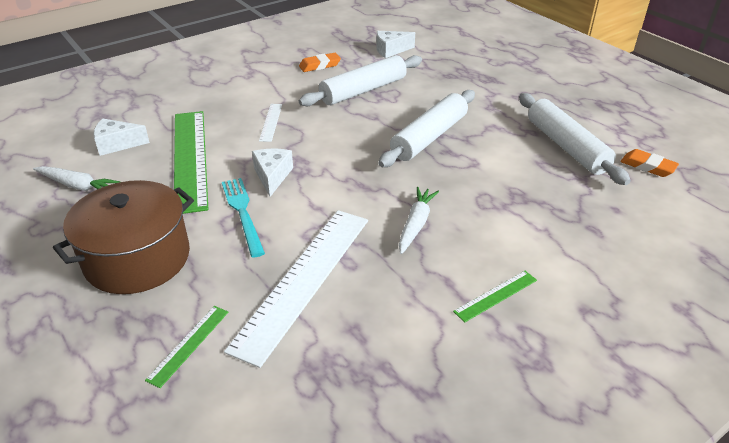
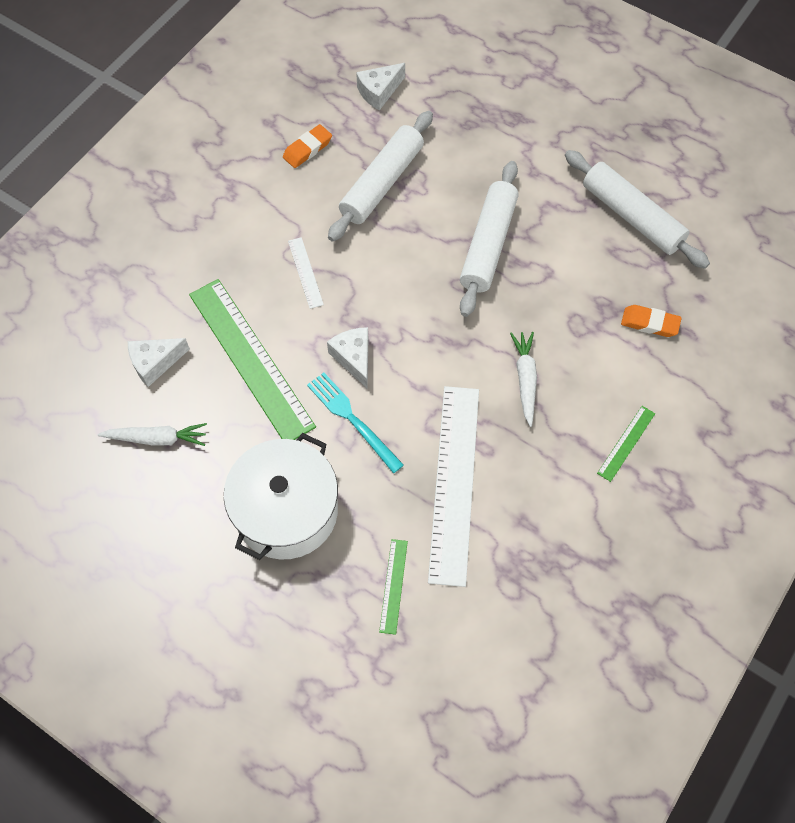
camera: 20 degrees left, 25 degrees up
(137, 258) = (286, 510): brown pot -> white pot
(647, 166) = (717, 224): orange eraser -> orange eraser (649, 323)

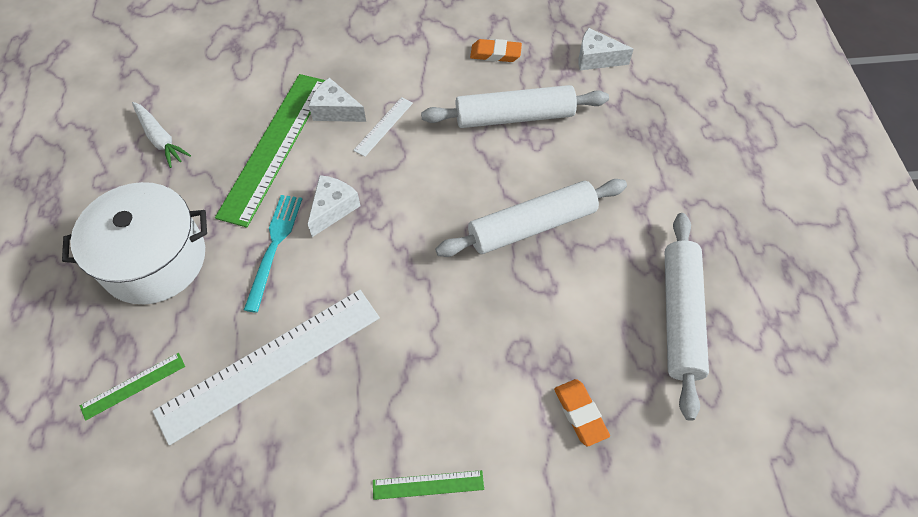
camera: 50 degrees right, 5 degrees down
(155, 363) = (224, 95): white cheese -> white cheese (335, 111)
(525, 379) = (422, 348): white carrot -> none

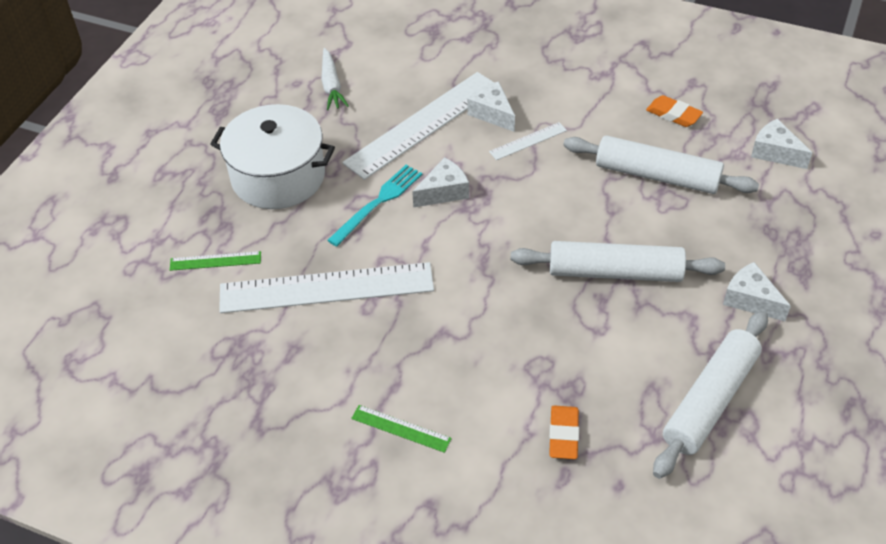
camera: 30 degrees right, 10 degrees down
(274, 146) = (423, 124): green ruler -> white ruler
(655, 204) = (750, 300): none -> white cheese

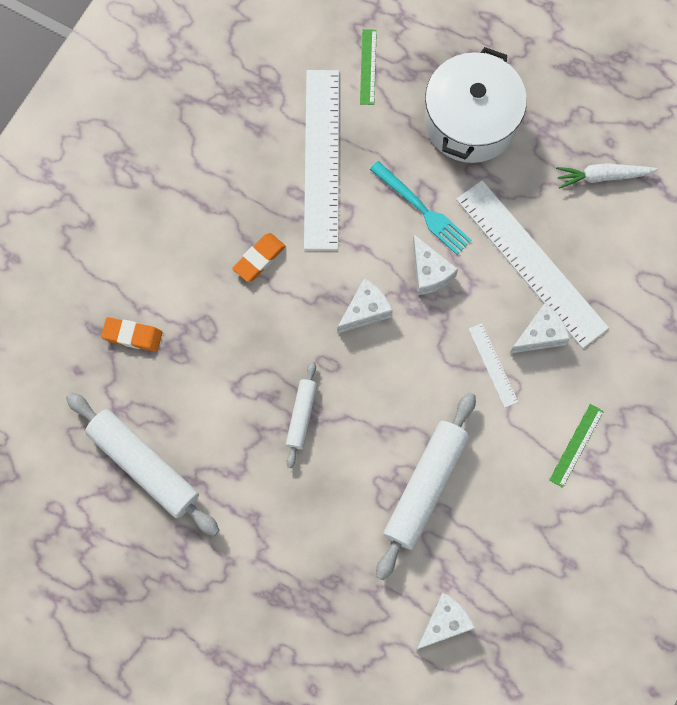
camera: 95 degrees right, 25 degrees up
(401, 428) = (162, 208): green ruler -> green ruler (576, 445)
(615, 272) = (301, 416): white rolling pin -> white rolling pin, size x0.54
(673, 115) = (517, 528): orange eraser -> orange eraser (259, 259)
(750, 300) = (249, 535): white cheese -> white cheese (365, 310)

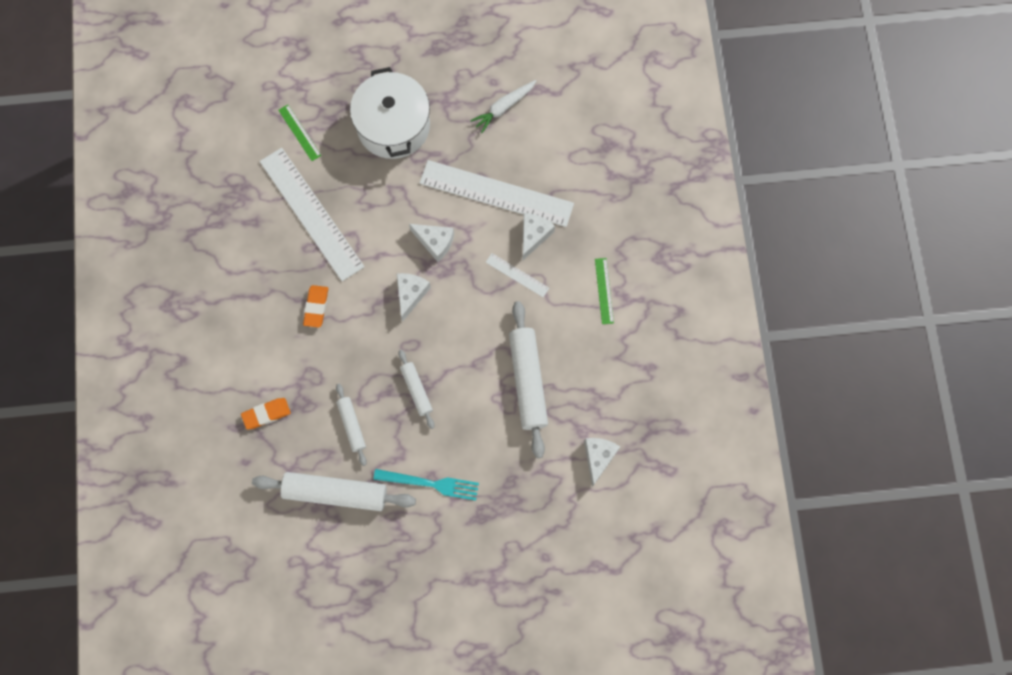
camera: 35 degrees left, 0 degrees up
(210, 407) = (352, 425): none -> white rolling pin
(422, 210) = (402, 204): turquoise fork -> turquoise fork (430, 484)

